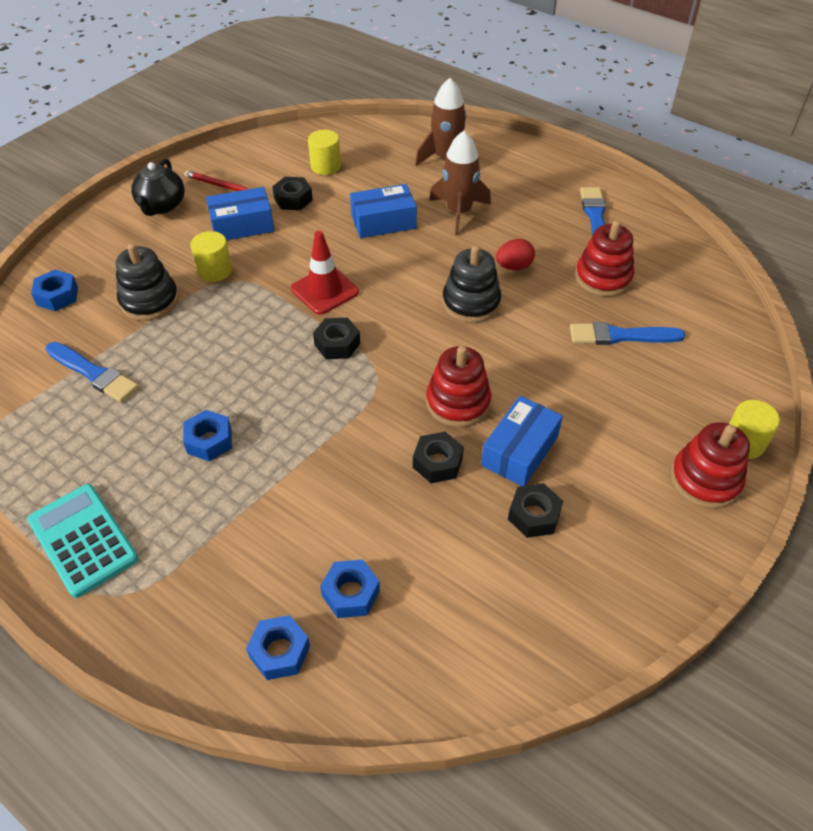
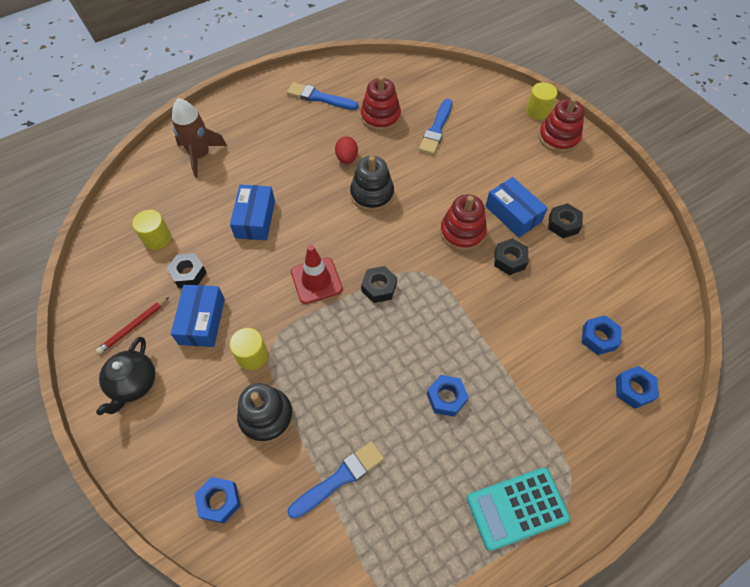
camera: 70 degrees left, 10 degrees up
(161, 206) = (133, 384): black teapot -> black teapot turned 75 degrees clockwise
(458, 212) = (271, 169): brown rocket -> none

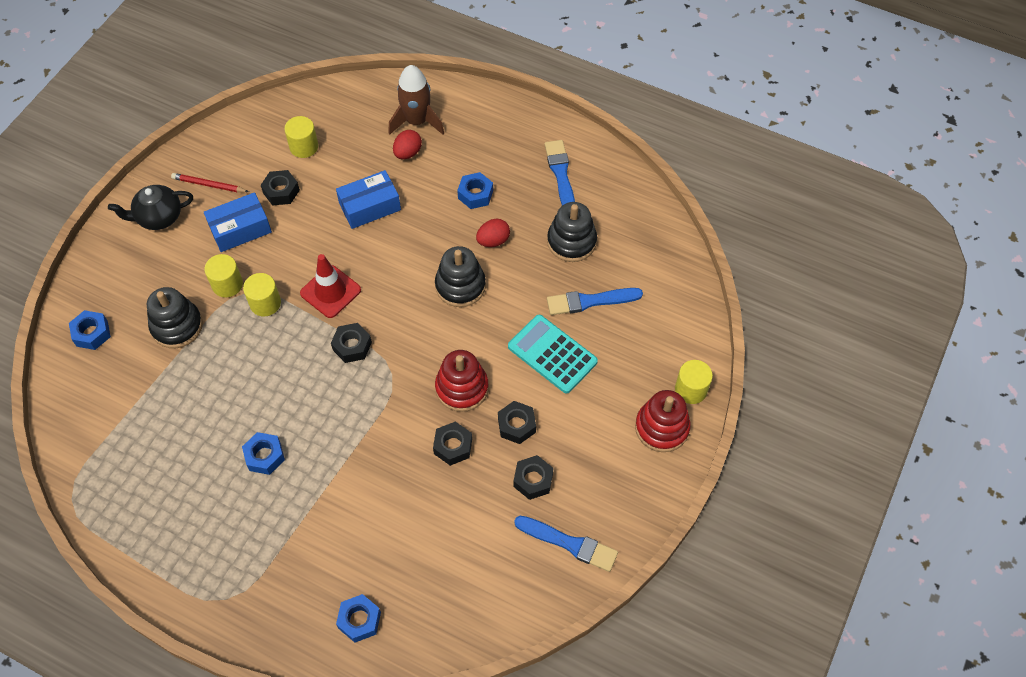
camera: 60 degrees right, 0 degrees up
(225, 173) = (408, 153): none -> red egg
(293, 333) = (265, 303): none -> yellow cylinder
(339, 478) = (149, 408): blue brush -> blue brush (569, 543)
(380, 117) = (571, 241): red stacking toy -> black stacking toy
(513, 214) = (516, 425): blue box -> black nut
(517, 508) = (187, 558): turquoise calculator -> turquoise calculator (552, 354)
(599, 338) = (403, 567): blue nut -> blue nut (475, 194)

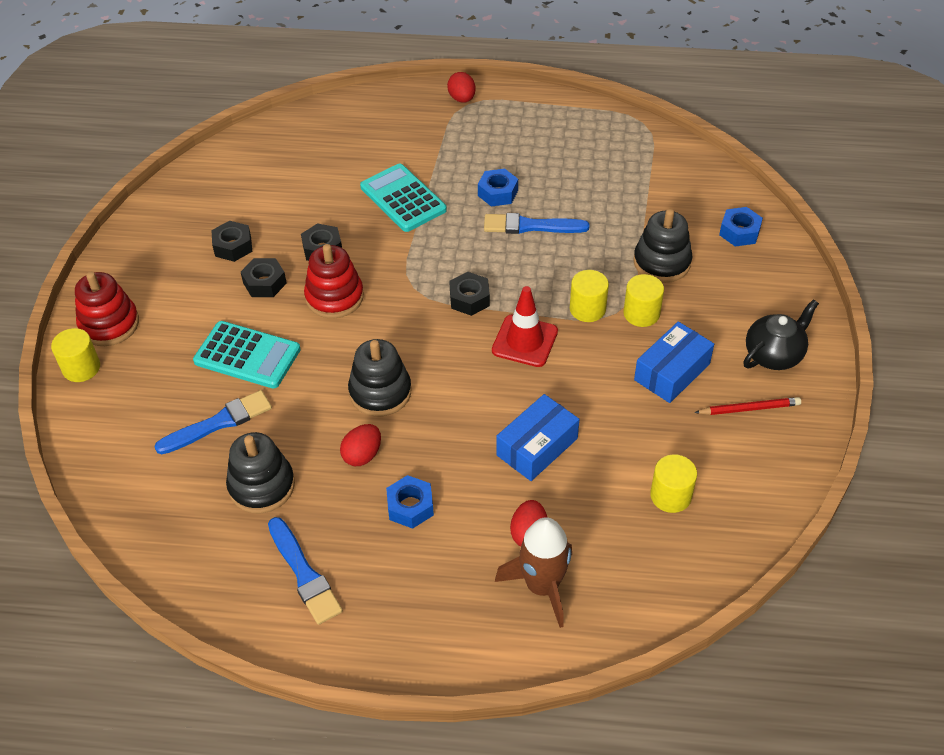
camera: 160 degrees right, 10 degrees down
(226, 610) = (462, 99): none -> red egg
(281, 191) = (657, 429): black nut -> none
(354, 482) = (403, 198): none -> turquoise calculator
(359, 620) = (349, 121): blue nut -> none
(569, 543) = (184, 213): blue brush -> blue brush (530, 226)

